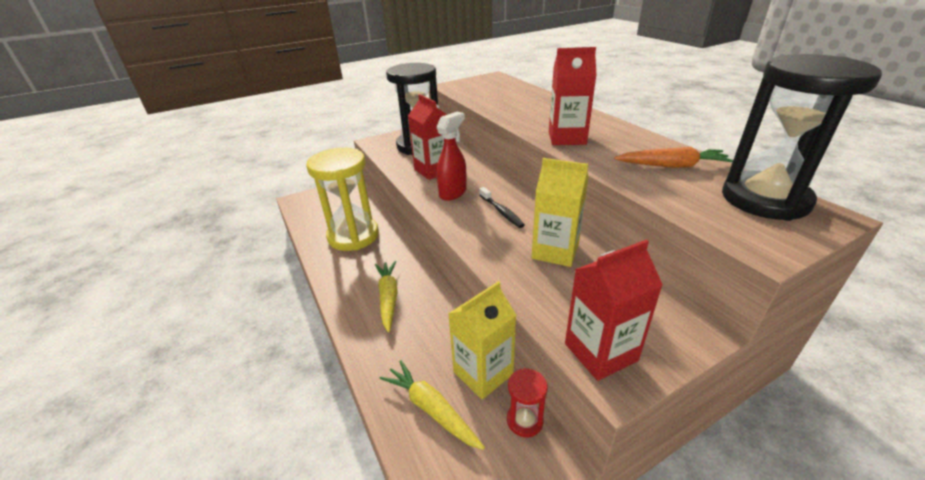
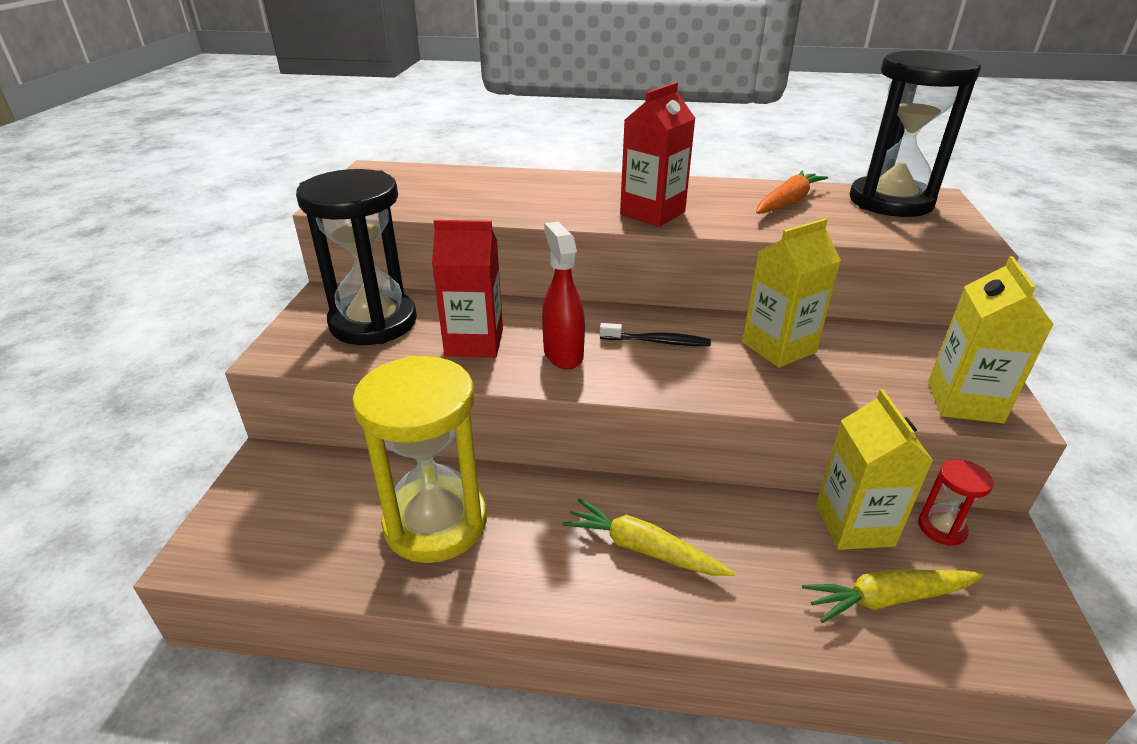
camera: 55 degrees left, 0 degrees up
(600, 352) = (964, 402): red carton -> yellow carton

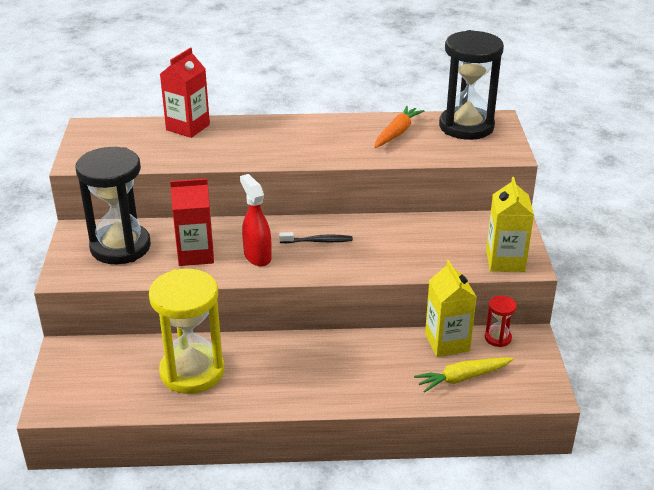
camera: 10 degrees left, 0 degrees up
(642, 549) = (322, 370): yellow carrot -> none
(652, 213) = (305, 151): red carton -> red carton (188, 127)
(778, 347) = (396, 237): yellow carton -> none

